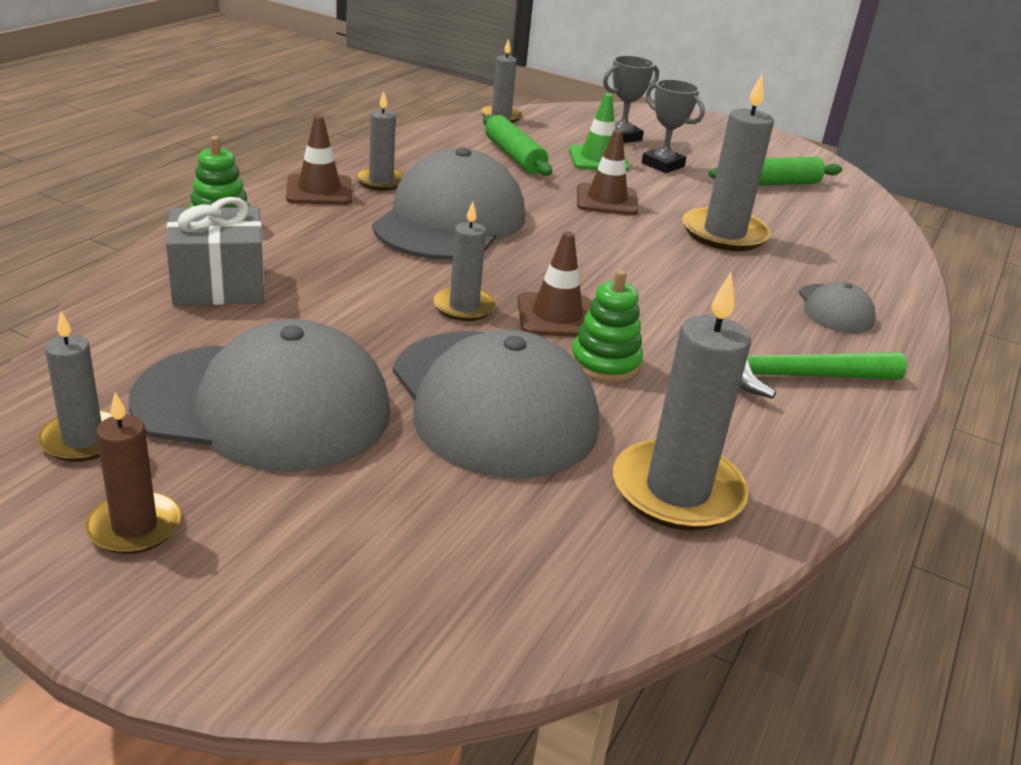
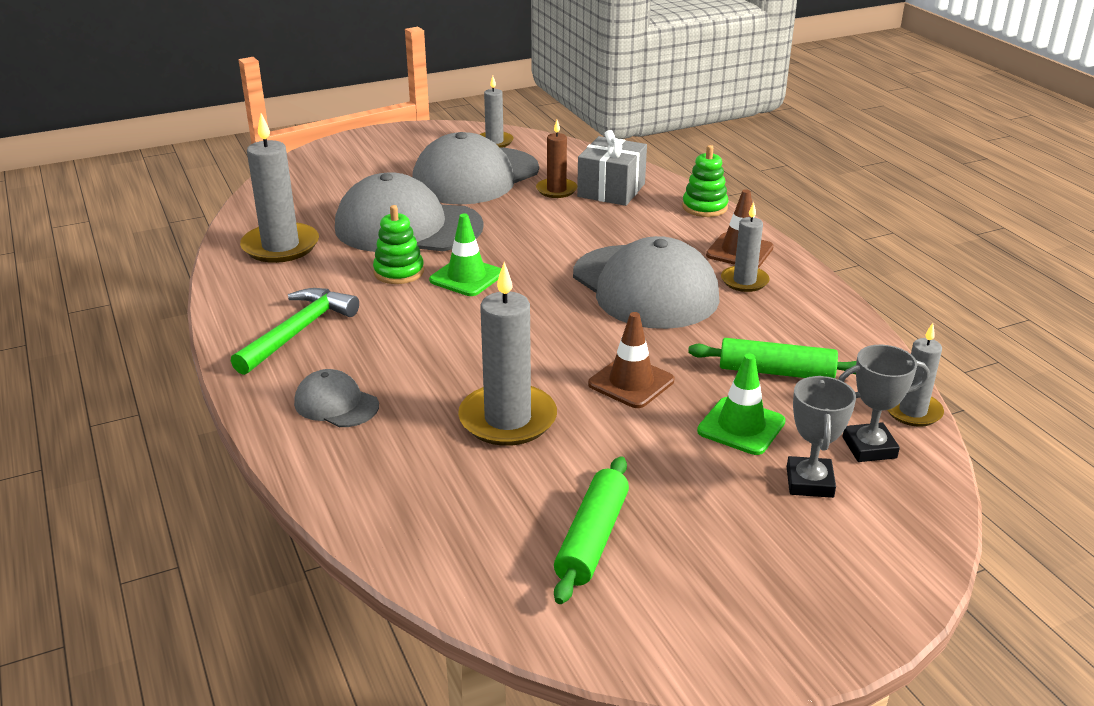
camera: 130 degrees right, 0 degrees up
(134, 527) = (425, 142): brown candle -> brown candle (556, 190)
(464, 307) = (511, 251): grey candle -> none
(556, 316) = (466, 277): brown traffic cone -> green traffic cone
(662, 165) = (701, 470): grey trophy -> grey trophy (869, 447)

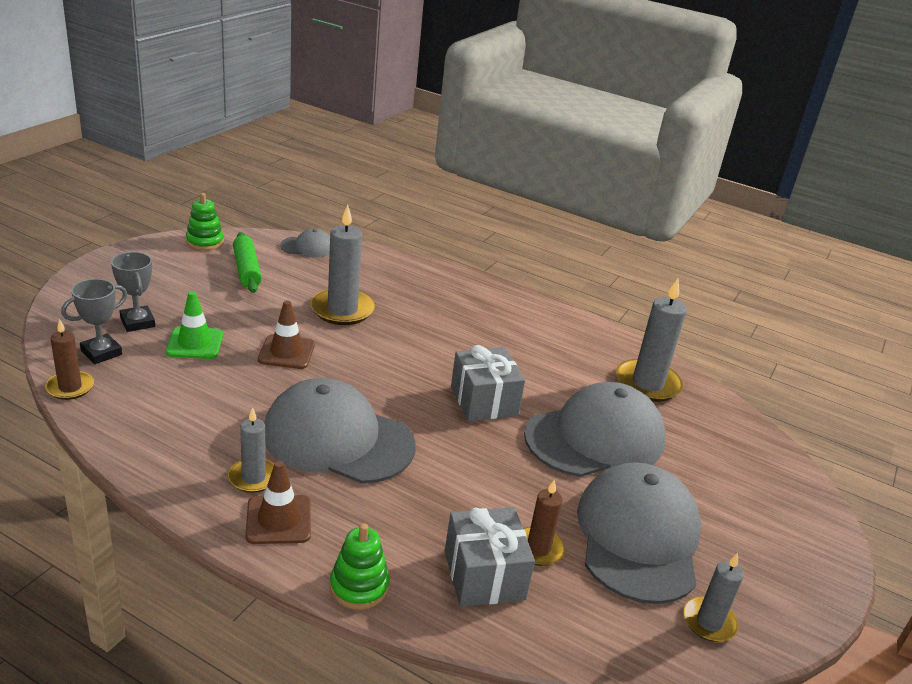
camera: 140 degrees right, 0 degrees up
(298, 332) = (528, 325): green hammer -> none
(336, 404) = (444, 293): grey cap -> grey cap (307, 247)
(399, 272) = (536, 389): green stacking toy -> green stacking toy (205, 242)
(466, 277) = (484, 401): green traffic cone -> grey gift
(776, 372) = (186, 390): green rolling pin -> none
(912, 411) = (70, 387): grey candle -> brown candle

